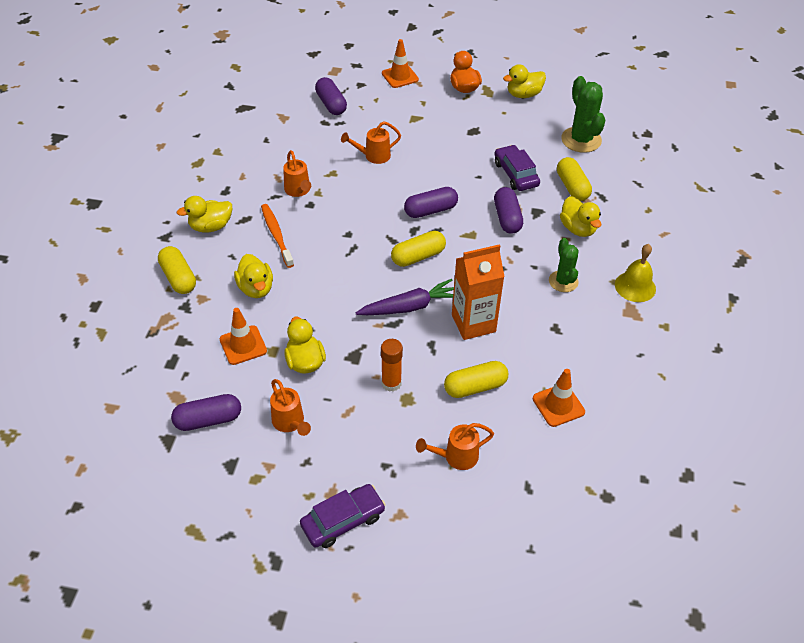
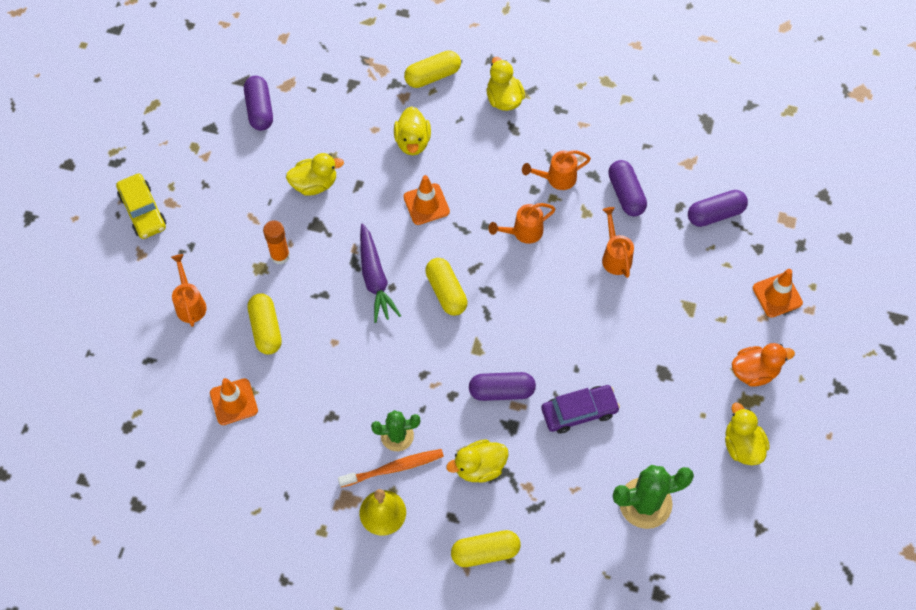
camera: 95 degrees right, 15 degrees up
(243, 345) = (341, 133): orange traffic cone -> orange traffic cone (426, 204)
(256, 288) = (412, 141): yellow duck -> yellow duck turned 75 degrees counterclockwise
(276, 235) = (487, 158): orange toothbrush -> orange toothbrush (394, 468)
(290, 423) = (247, 172): orange watering can -> orange watering can (523, 232)
(343, 520) = (143, 211): purple car -> yellow car
(430, 210) = (518, 310): purple capsule -> purple capsule (626, 194)
(473, 323) = (346, 336): orange carton -> none
(572, 187) = (553, 474): yellow capsule -> yellow capsule (485, 552)

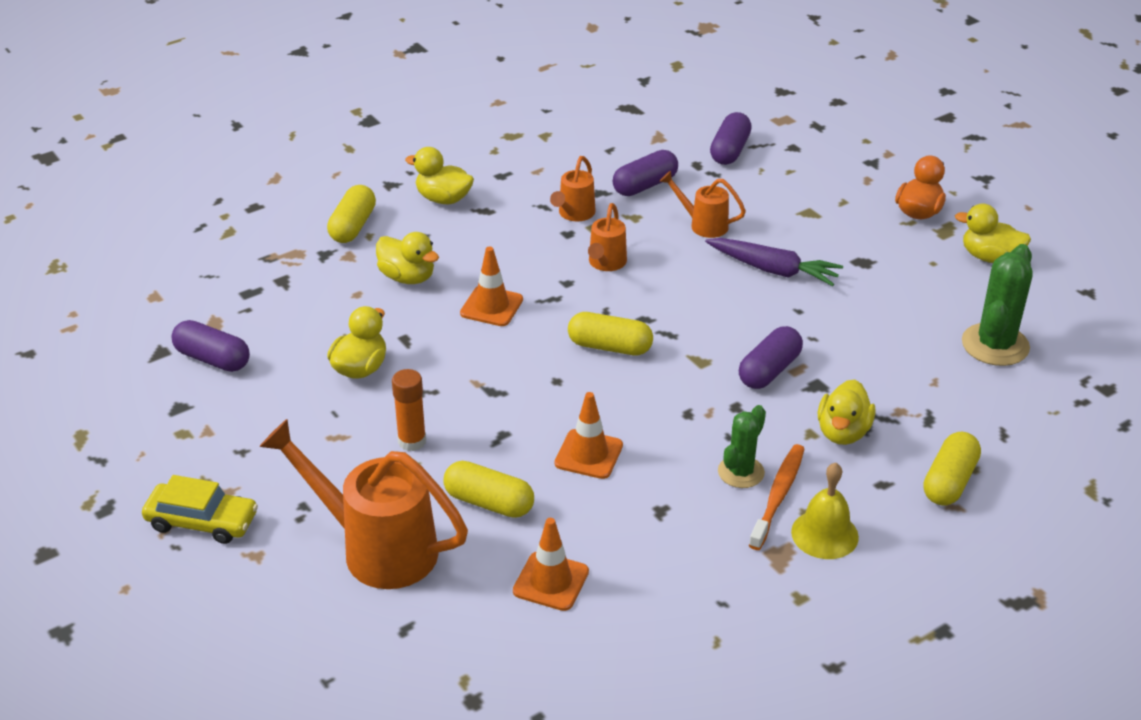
camera: 50 degrees left, 25 degrees down
(190, 304) = (377, 548): orange watering can -> orange watering can, size x1.95
(375, 278) = (531, 387): purple carrot -> purple carrot (773, 270)
(579, 412) = (849, 333): purple car -> none
(626, 194) = (645, 185): purple capsule -> purple capsule turned 60 degrees counterclockwise
(777, 295) = (853, 162): orange traffic cone -> orange traffic cone (588, 454)

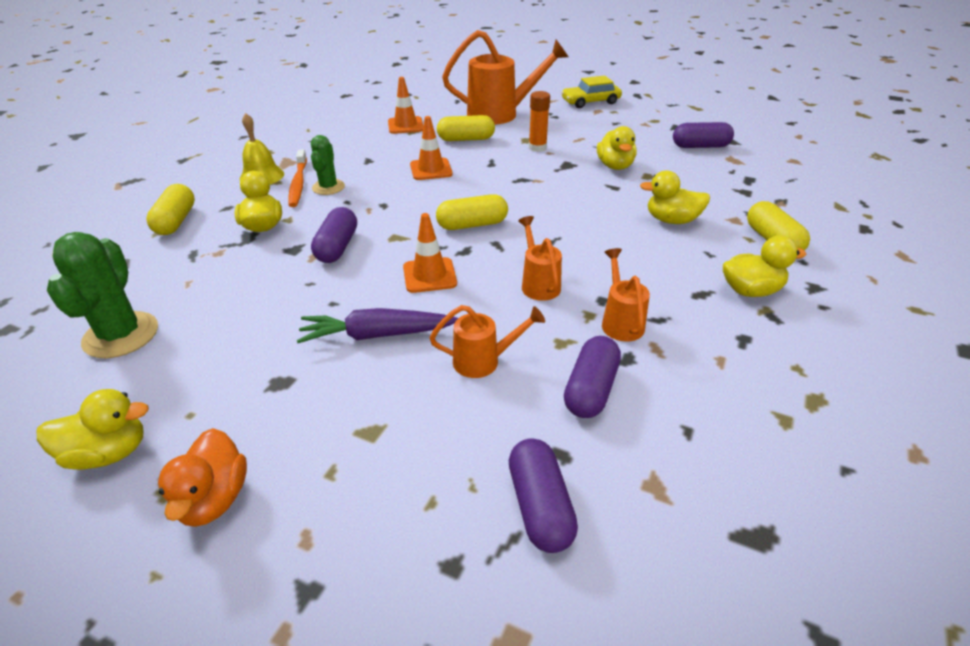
camera: 150 degrees right, 0 degrees up
(491, 306) = (586, 222): orange traffic cone -> orange traffic cone (429, 275)

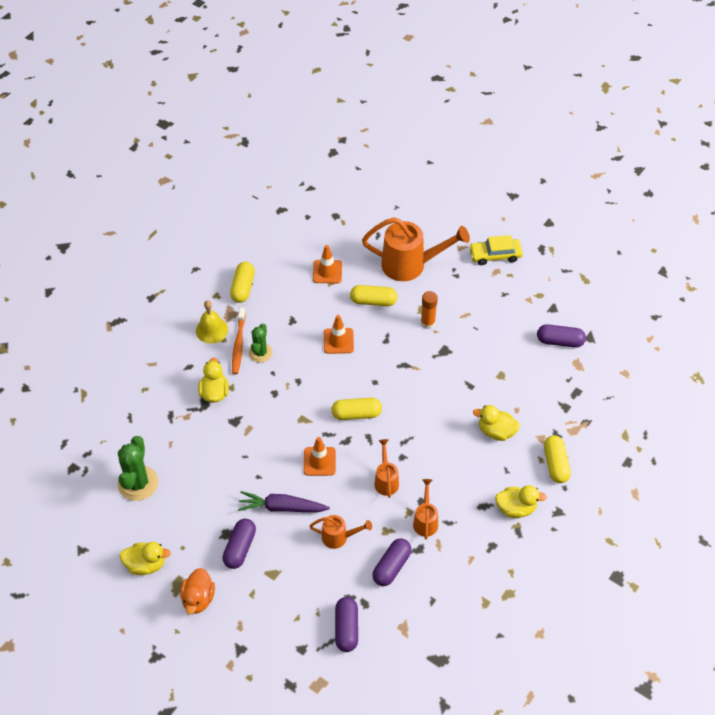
camera: 10 degrees right, 15 degrees up
(176, 221) = (155, 377): yellow capsule -> yellow capsule (243, 287)
(337, 247) = (263, 423): purple capsule -> purple capsule (240, 548)
(615, 166) = (480, 358): yellow duck -> none

